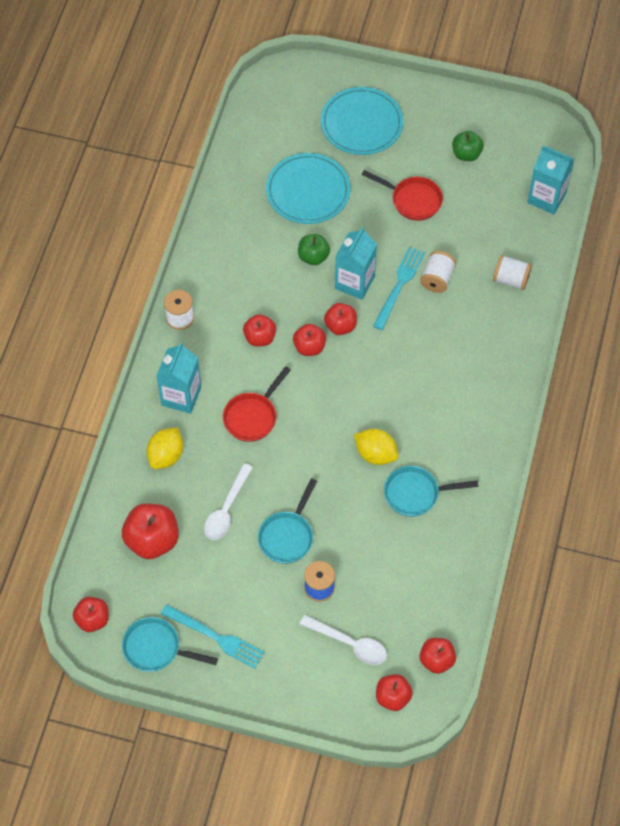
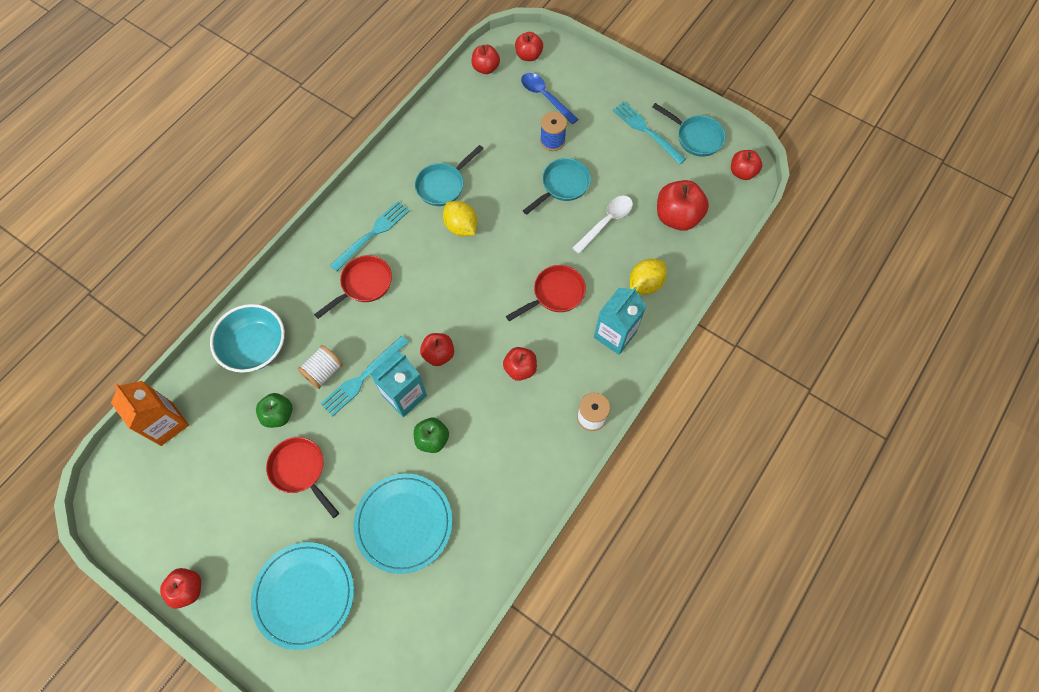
camera: 160 degrees left, 5 degrees up
(309, 347) = (477, 343): red apple -> red apple (188, 589)
(350, 644) = (545, 97): white spoon -> blue spoon
(416, 494) = (443, 185): turquoise pan -> turquoise pan turned 120 degrees clockwise
(443, 365) = (363, 285): none -> red pan
(461, 418) = (373, 233): none -> turquoise fork
(466, 154) = (214, 508): green apple -> green apple (278, 415)
(511, 279) = (255, 347): white spool -> turquoise bowl
(546, 198) = (166, 424): turquoise carton -> orange carton

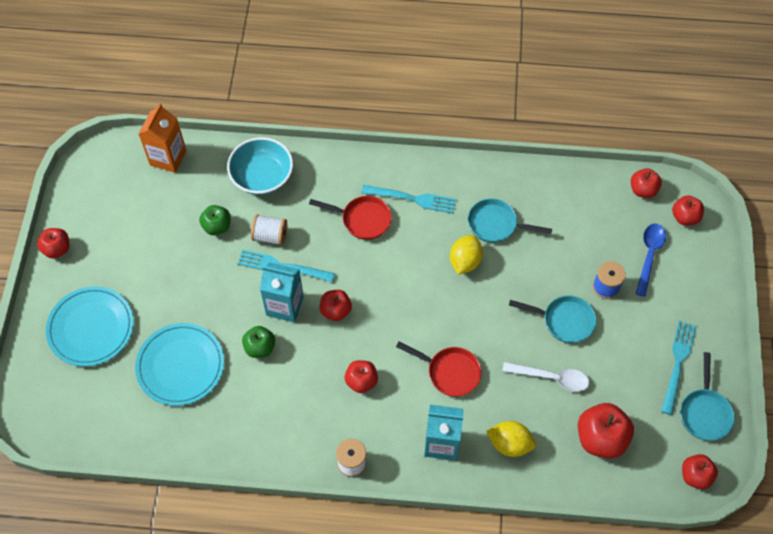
camera: 60 degrees right, 5 degrees down
(300, 470) = (182, 268): red pan -> none

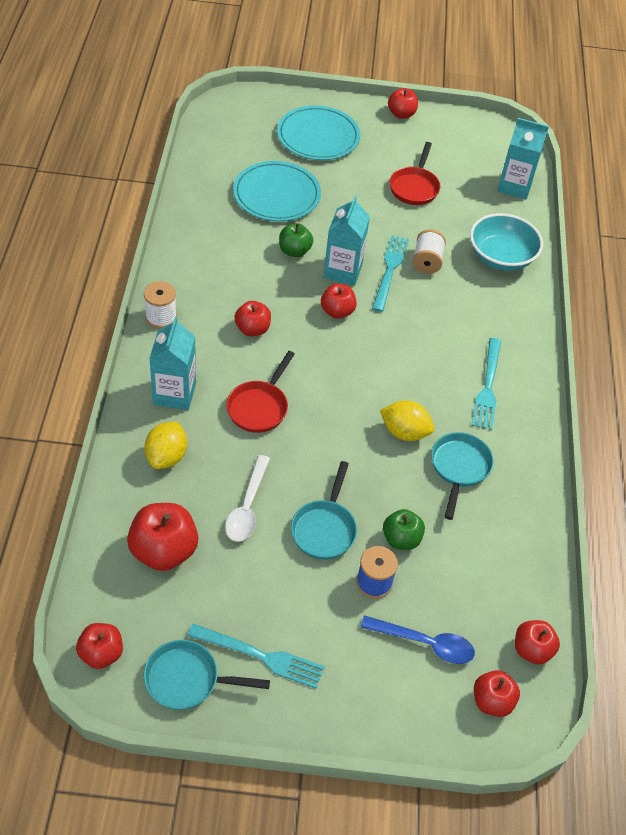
camera: 85 degrees right, 10 degrees down
(168, 158) = (514, 186): orange carton -> turquoise carton
(217, 226) = (435, 221): green apple -> green apple (401, 539)
(362, 219) = (454, 339): red pan -> red pan (414, 187)

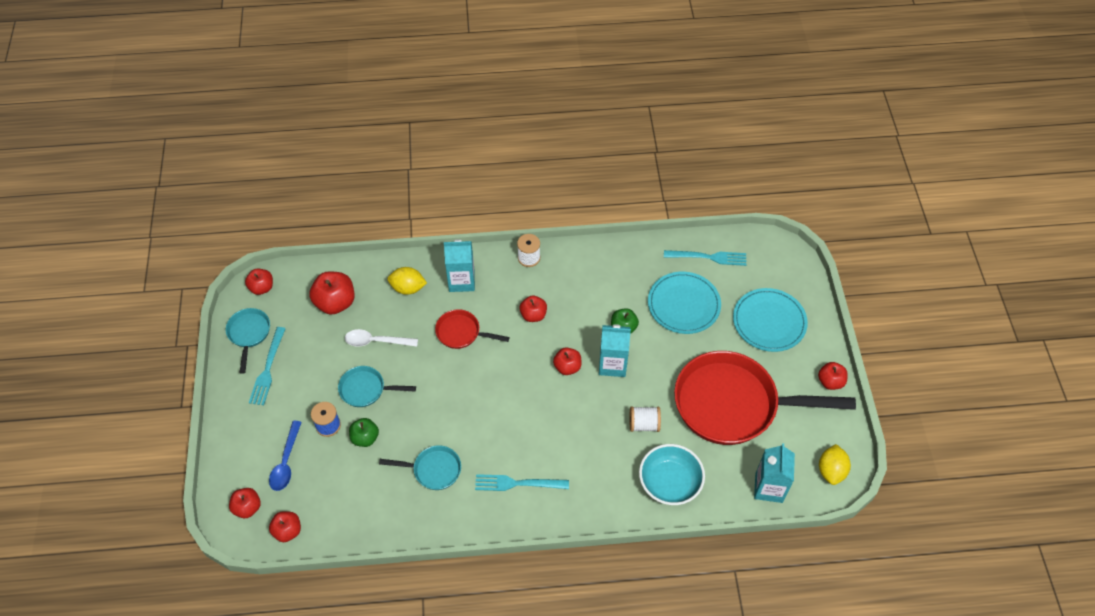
camera: 85 degrees right, 5 degrees up
(390, 269) = (625, 398): turquoise fork -> turquoise fork (709, 257)
(404, 432) = (459, 429): yellow lemon -> yellow lemon (831, 470)
(414, 187) = (733, 404): red pan -> red pan, size x2.23

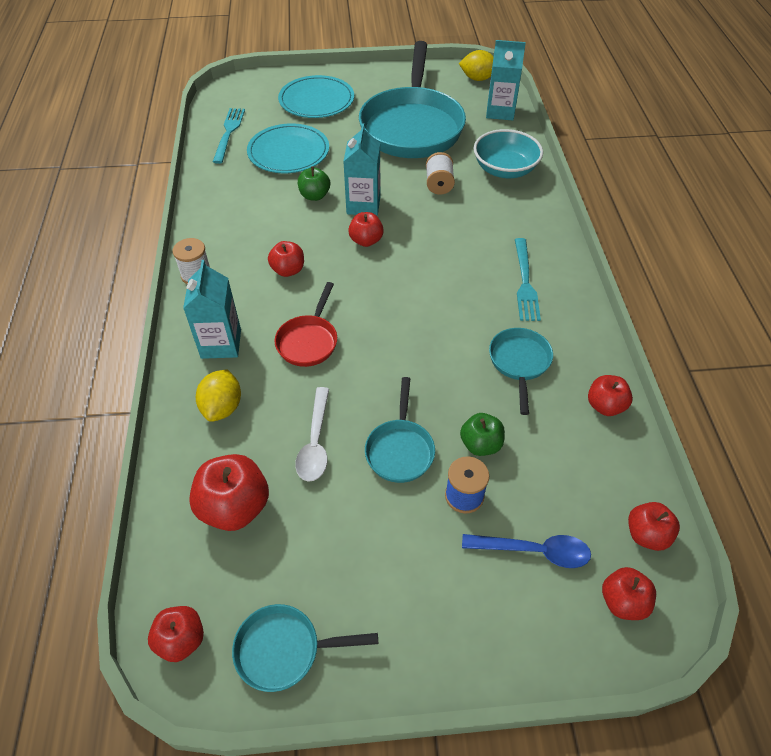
camera: 90 degrees left, 5 degrees down
(267, 370) = (362, 604): turquoise fork -> none
(733, 404) = (412, 126): red pan -> turquoise pan
(830, 382) = (386, 72): red apple -> red apple (605, 406)

